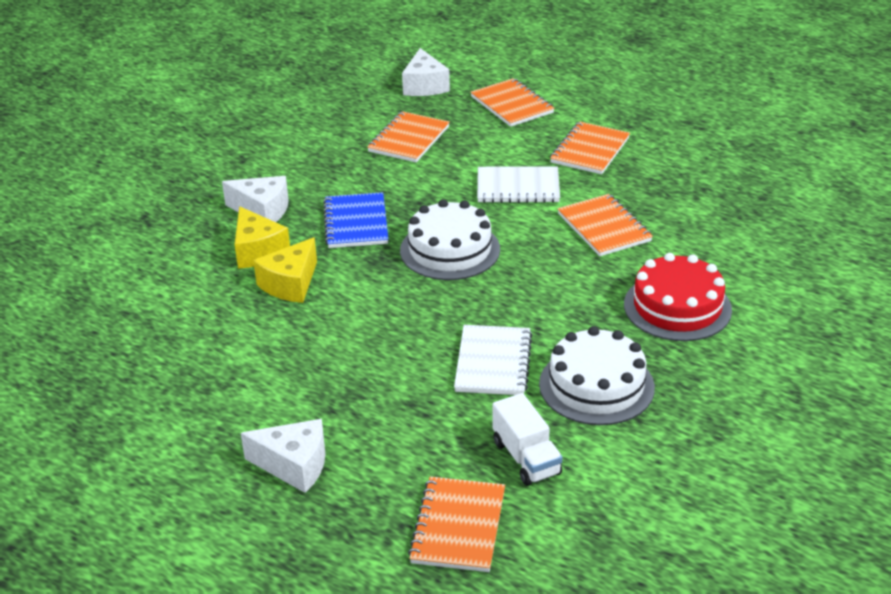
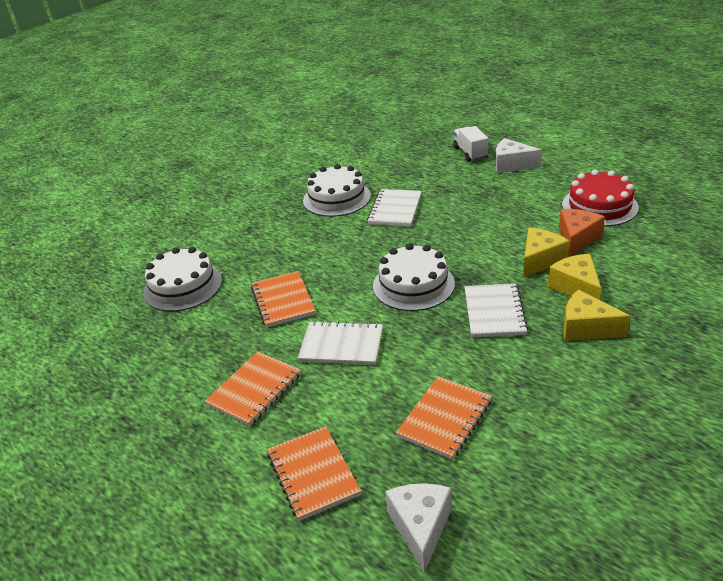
camera: 170 degrees left, 0 degrees up
(233, 315) = (577, 239): none -> orange cheese
(262, 211) = (586, 328): white cheese -> yellow cheese
(356, 223) = (494, 312): blue notebook -> white notebook
(458, 526) = (425, 145): orange notebook -> none
(526, 458) = (387, 168): white truck -> white truck (470, 153)
(677, 307) = (263, 240): red cake -> red cake (599, 206)
(744, 240) = (183, 286): none -> white cake

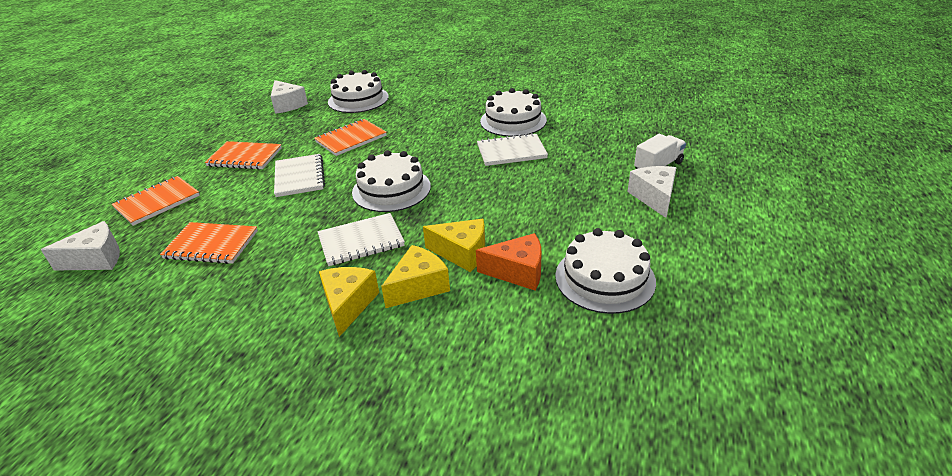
camera: 65 degrees right, 0 degrees up
(134, 346) = (287, 105): none -> white cheese
(599, 206) = (604, 278): red cake -> white cake

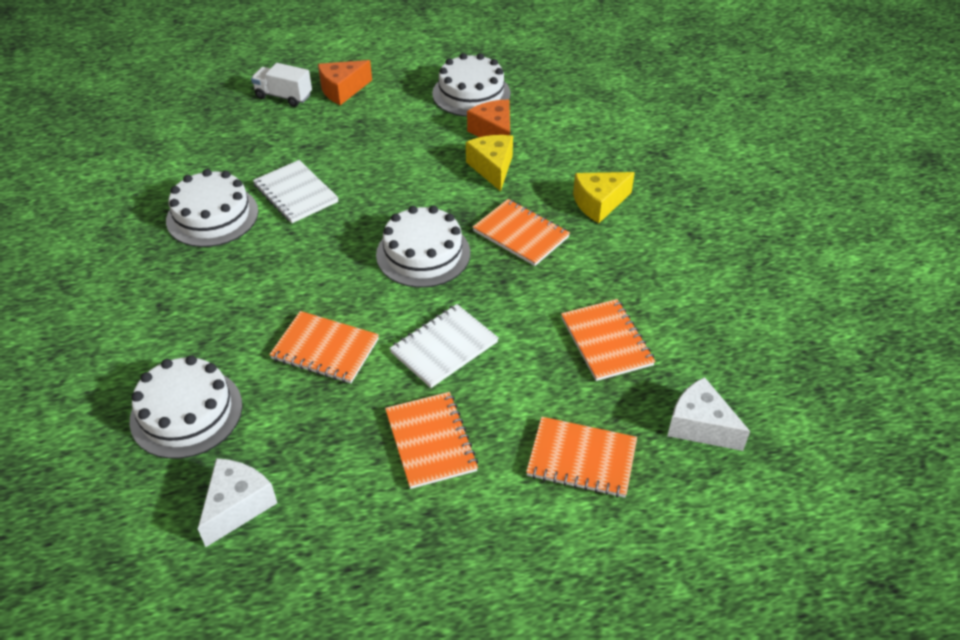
camera: 120 degrees left, 10 degrees up
(361, 241) = (521, 234): white notebook -> orange notebook
(419, 286) = (549, 175): yellow cheese -> none
(654, 197) = (342, 90): white cheese -> orange cheese

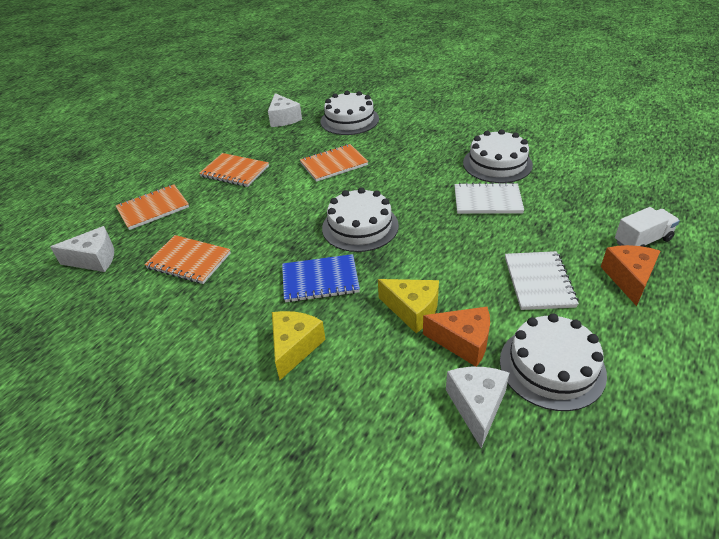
camera: 135 degrees right, 5 degrees down
(444, 347) = (278, 200): white notebook -> white notebook (538, 282)
(521, 234) = (320, 280): orange notebook -> blue notebook
(538, 107) = (477, 406): none -> white cheese

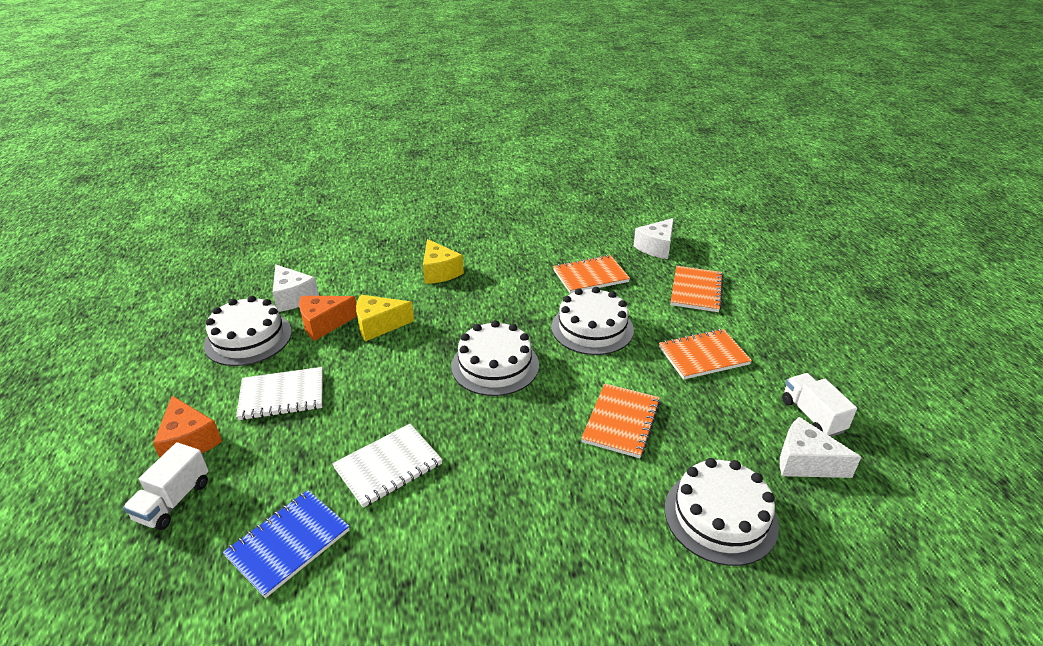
camera: 135 degrees right, 5 degrees down
(245, 128) = (812, 416): none -> white truck
(320, 280) = (473, 311): blue notebook -> blue notebook (288, 543)
(497, 164) = (417, 544): white cake -> white cake (592, 328)
(538, 282) = (282, 395): white notebook -> white notebook turned 60 degrees counterclockwise

